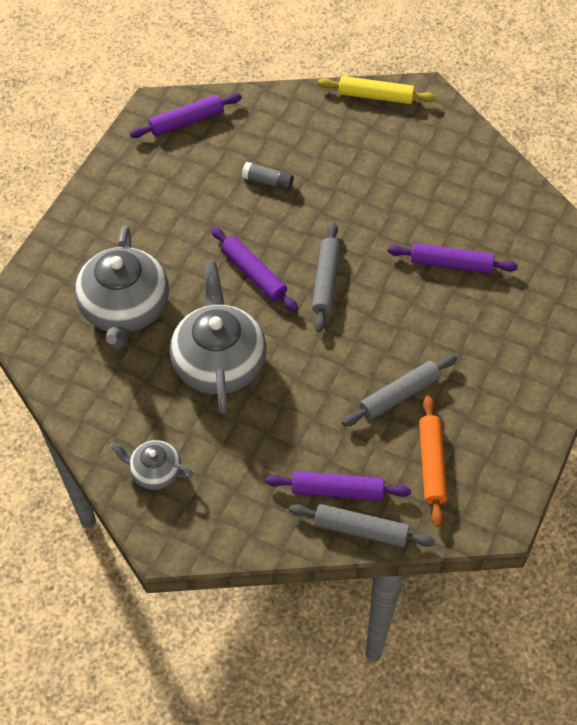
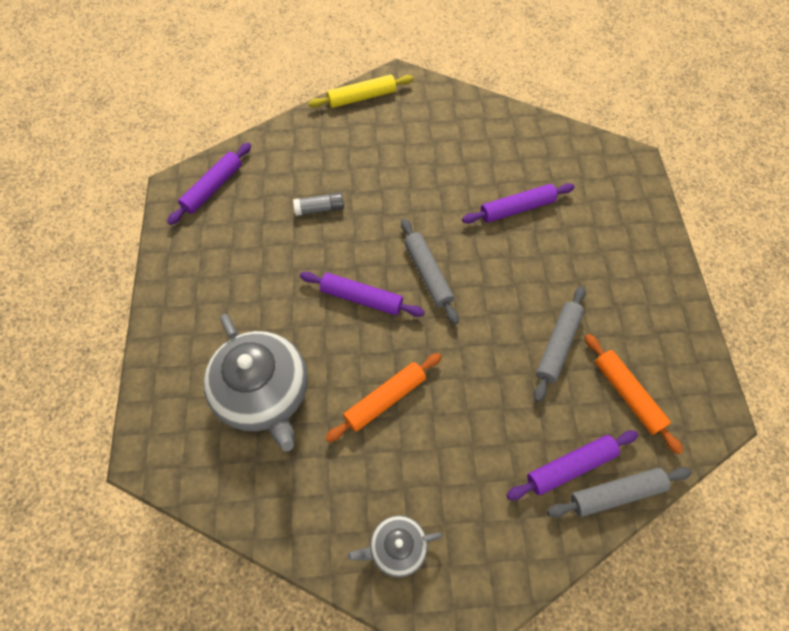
camera: 30 degrees left, 5 degrees up
(219, 362) = (385, 399): grey teapot -> orange rolling pin

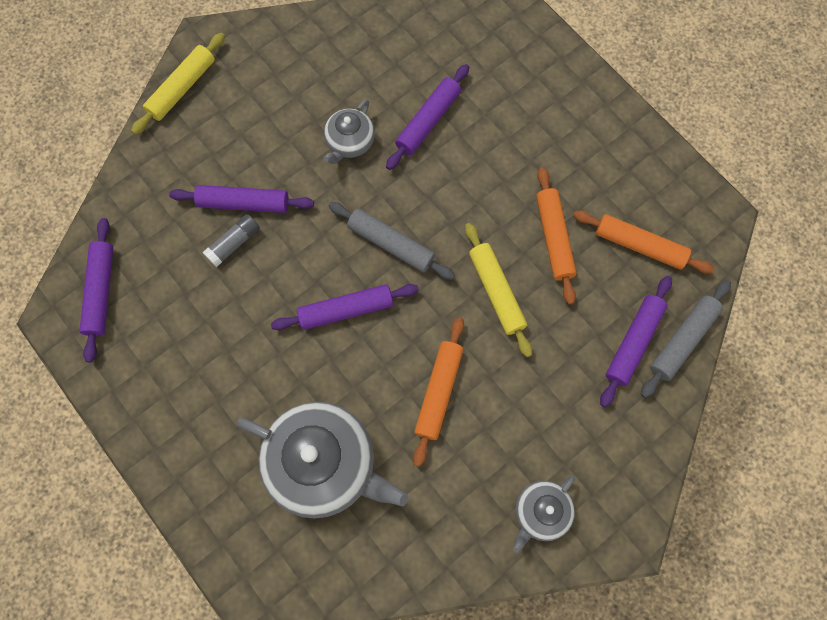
camera: 35 degrees left, 10 degrees up
(346, 188) = (244, 203): none -> purple rolling pin
(449, 190) = (350, 142): none -> grey teapot
(483, 356) = (496, 291): none -> yellow rolling pin
(558, 345) = (554, 238): grey rolling pin -> orange rolling pin

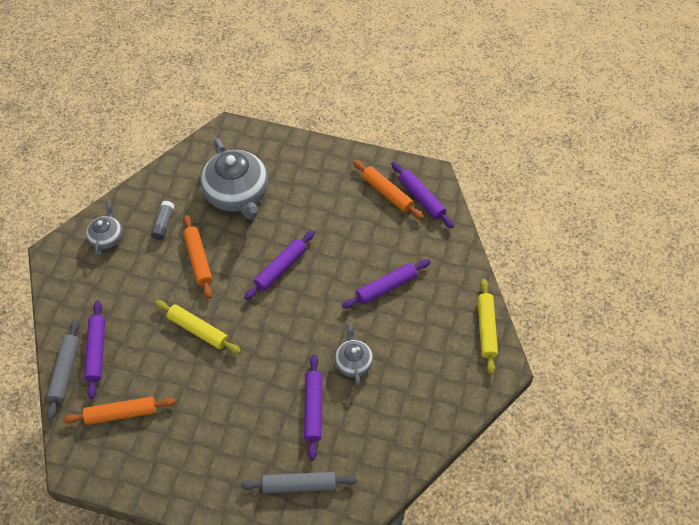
camera: 145 degrees right, 15 degrees down
(234, 243) = (372, 263): grey glue stick -> grey glue stick (164, 224)
(323, 463) = (237, 194): grey teapot -> grey teapot turned 105 degrees counterclockwise
(391, 244) = (281, 318): grey rolling pin -> grey rolling pin (299, 485)
(554, 238) = (181, 384): orange rolling pin -> orange rolling pin (387, 193)

